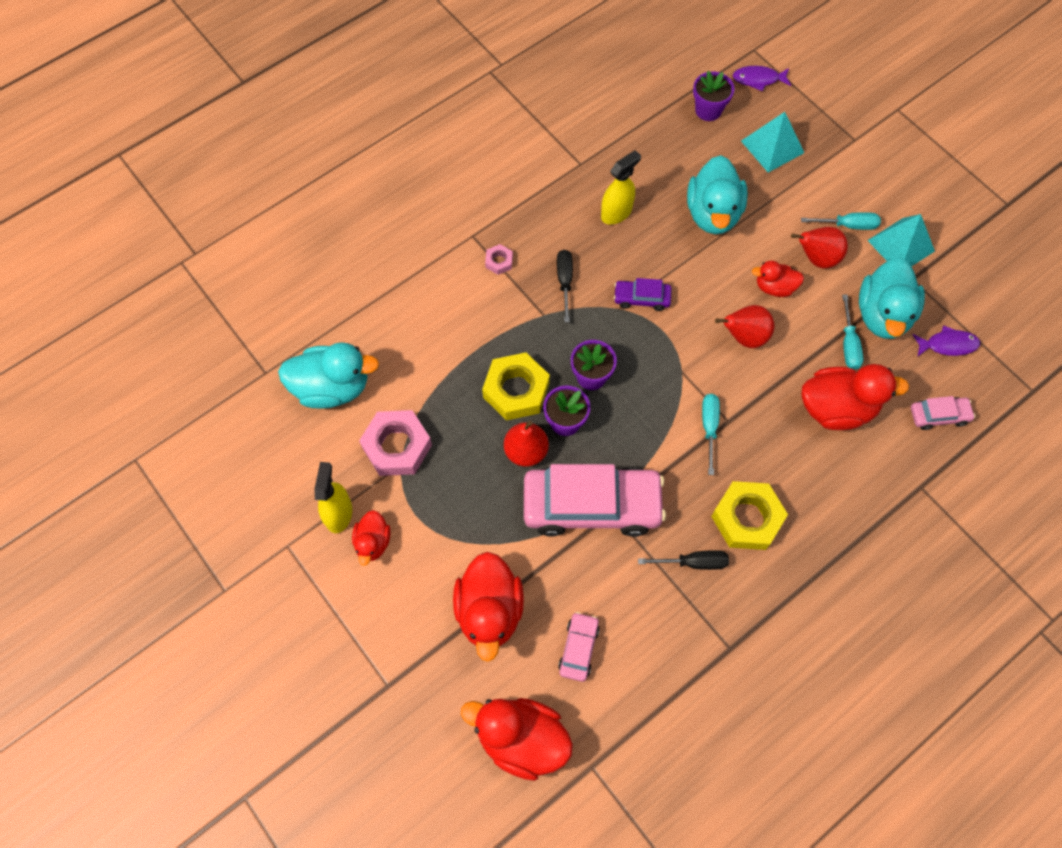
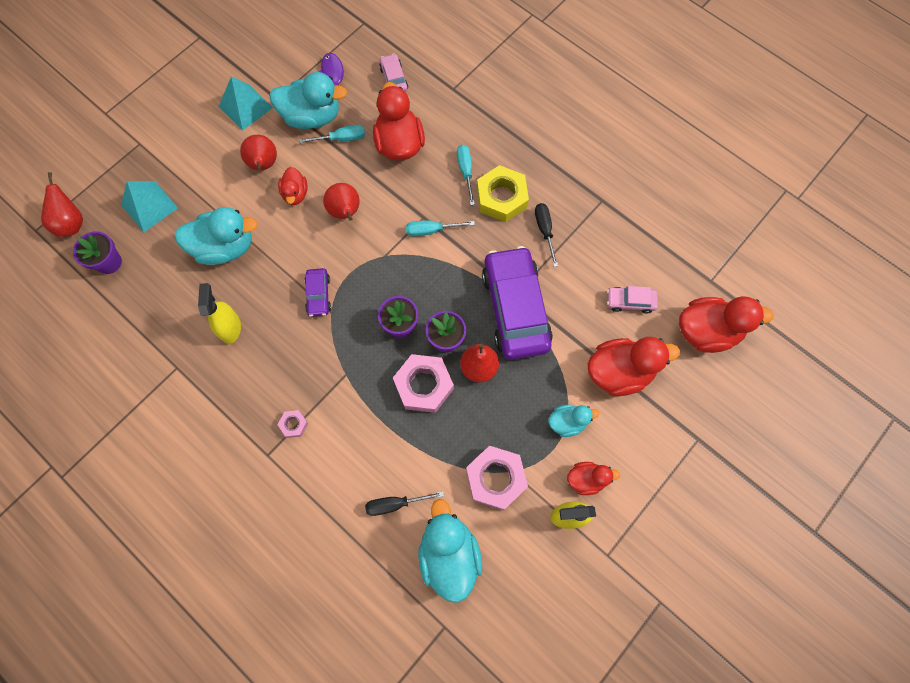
camera: 100 degrees left, 5 degrees up
(441, 536) = (567, 422): none -> turquoise duck
(516, 390) = (423, 385): yellow nut -> pink nut
(521, 739) = (706, 331): red duck -> red duck turned 105 degrees counterclockwise
(564, 281) = (309, 362): black screwdriver -> black screwdriver (395, 504)
(592, 505) = (515, 308): pink car -> purple car
(616, 212) = (230, 327): yellow spray bottle -> yellow spray bottle turned 45 degrees clockwise
(758, 79) = (72, 223): purple fish -> red pear
(848, 225) = (229, 144): turquoise screwdriver -> turquoise screwdriver (465, 171)

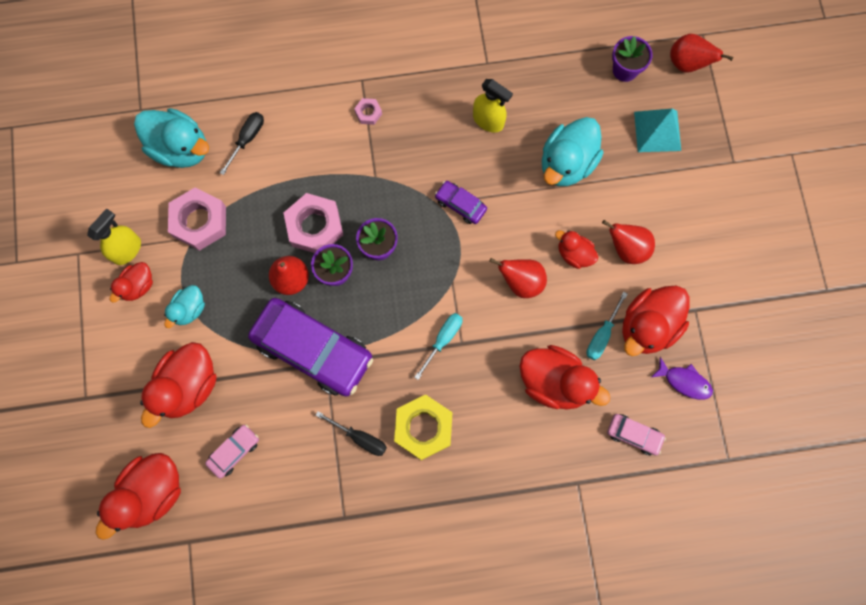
camera: 130 degrees right, 5 degrees up
(245, 107) = (706, 276): turquoise pyramid -> none
(312, 117) = (647, 326): turquoise duck -> red duck
(465, 171) = (476, 418): turquoise screwdriver -> none

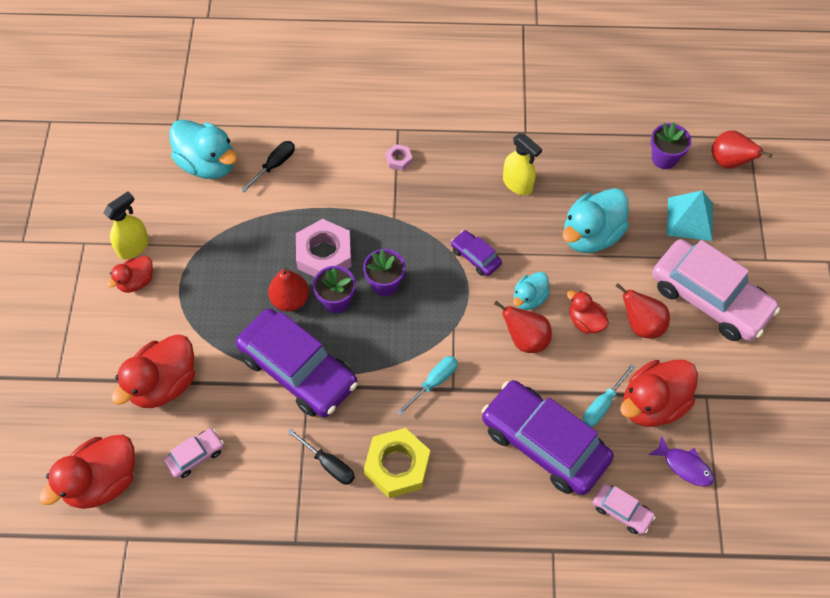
camera: 10 degrees right, 15 degrees down
(189, 309) = (182, 311): turquoise duck -> turquoise duck (529, 298)
(199, 221) = (210, 232): pink nut -> none
(554, 382) = (544, 443): red duck -> purple car
(686, 211) = (710, 298): none -> pink car

